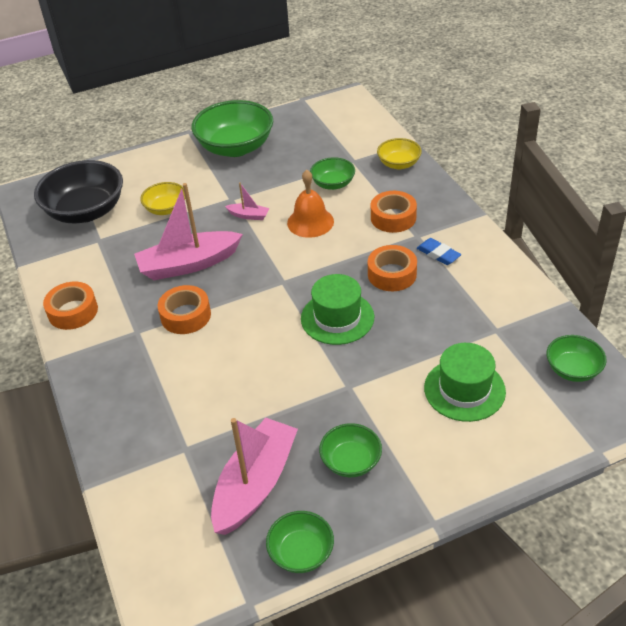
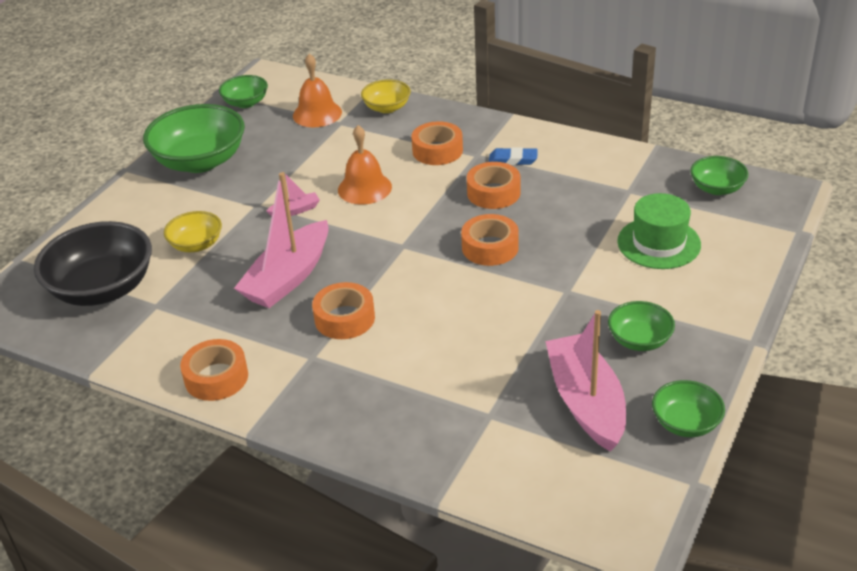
camera: 40 degrees left, 5 degrees down
(333, 184) = (345, 149): green bowl -> green bowl (246, 103)
(337, 318) = (490, 247): green hat -> orange tape
(347, 146) = (317, 114): none -> orange bell

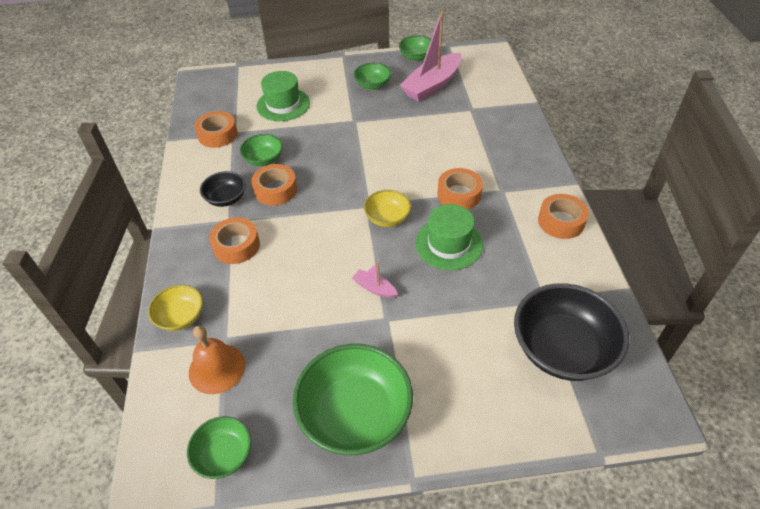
camera: 125 degrees left, 10 degrees up
(196, 245) = (464, 324): yellow bowl -> yellow bowl (387, 218)
(288, 277) = (449, 244): pink boat -> green hat
(364, 188) = (316, 262): orange bell -> none
(490, 247) = (338, 165): orange tape -> orange tape (217, 135)
(513, 160) = (226, 198): blue eraser -> black bowl
(717, 188) = (210, 101): green bowl -> green bowl (263, 159)

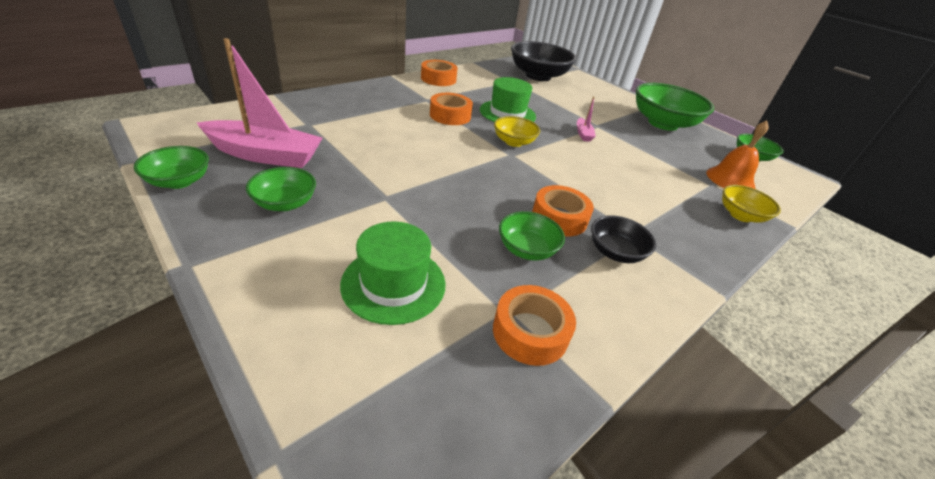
camera: 130 degrees left, 10 degrees down
(236, 246) = (649, 215): orange tape -> none

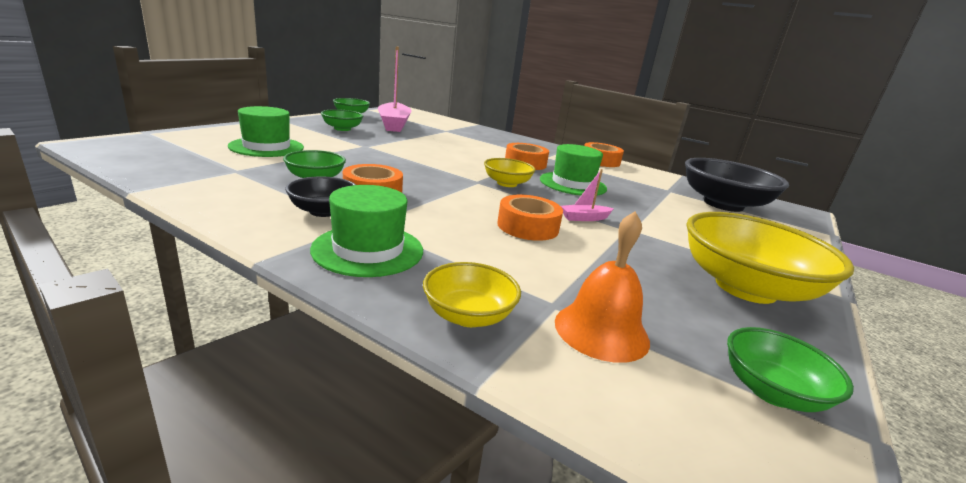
camera: 75 degrees right, 15 degrees down
(530, 332) = (213, 175): orange tape -> orange tape (528, 227)
(663, 123) = (745, 288): green bowl -> yellow bowl
(679, 238) = (368, 250): none -> green hat

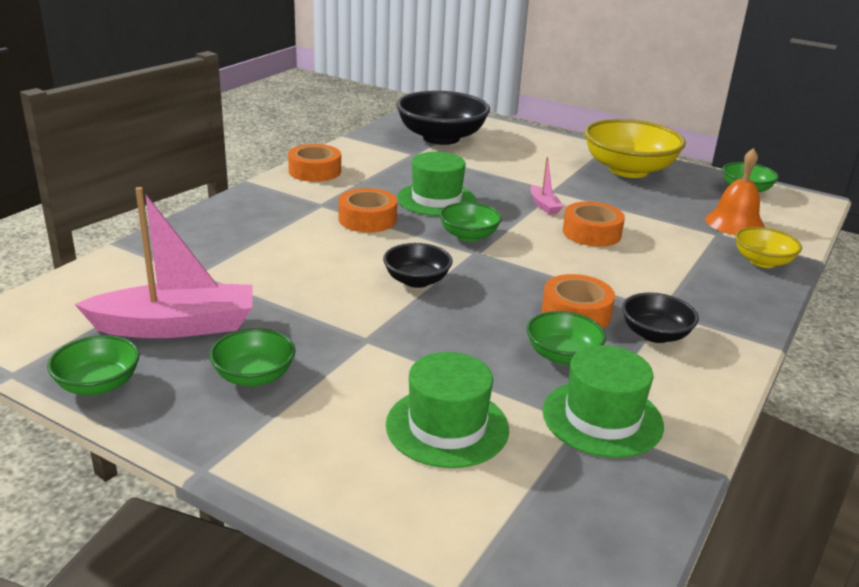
camera: 90 degrees left, 5 degrees up
(368, 250) = (712, 302): green hat -> green hat (602, 418)
(433, 162) = (416, 281): none -> black bowl
(507, 183) = (469, 236): yellow bowl -> green bowl

